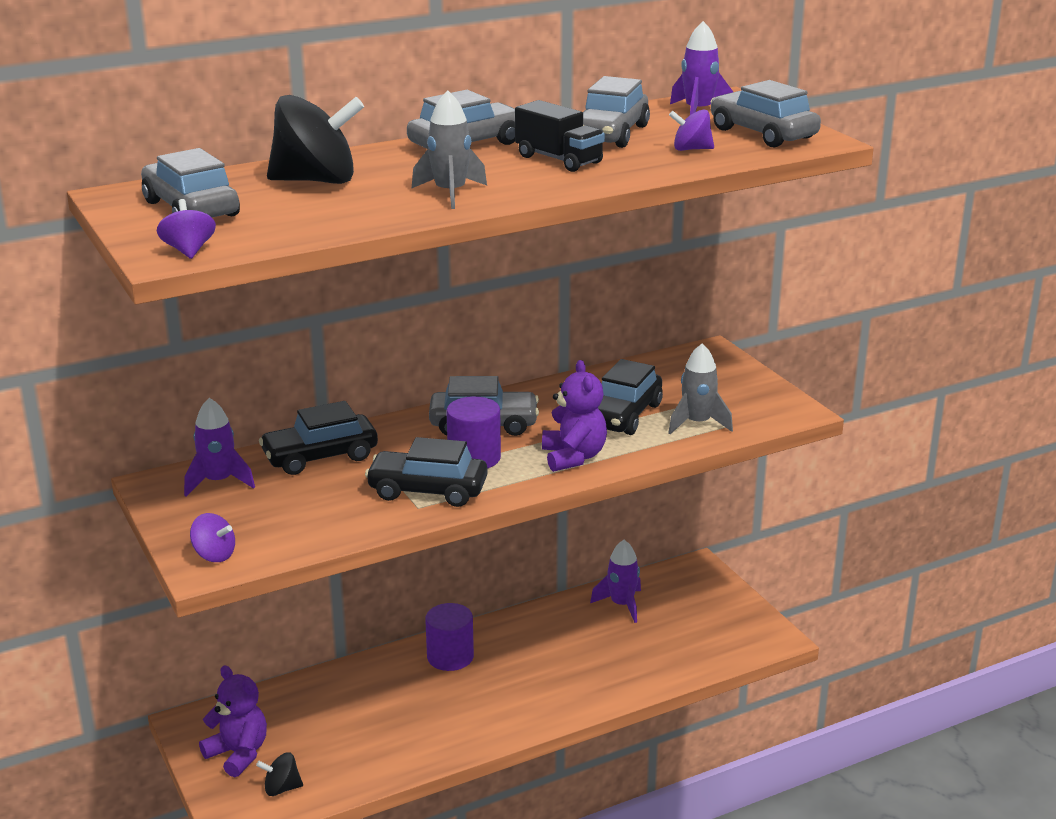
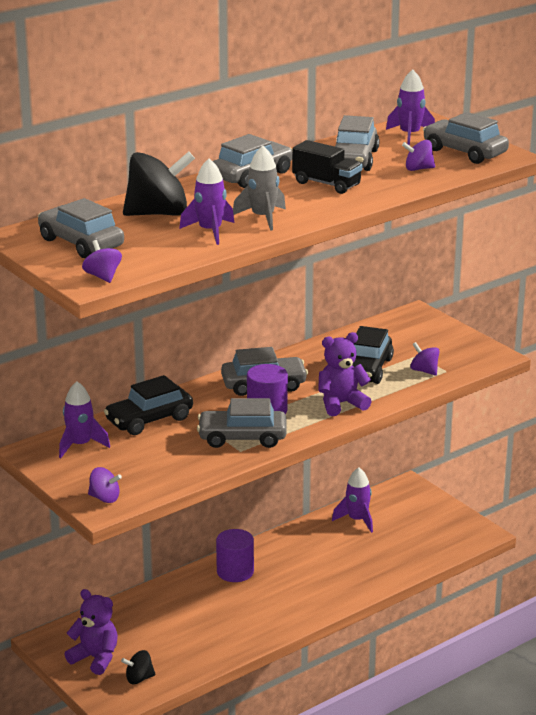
camera: 10 degrees left, 0 degrees up
(370, 205) = (210, 231): none -> purple rocket
(427, 490) = (242, 438): black car -> grey car
(573, 457) = (341, 404): purple teddy bear -> purple teddy bear turned 90 degrees counterclockwise
(697, 423) = (424, 371): grey rocket -> purple spinning top

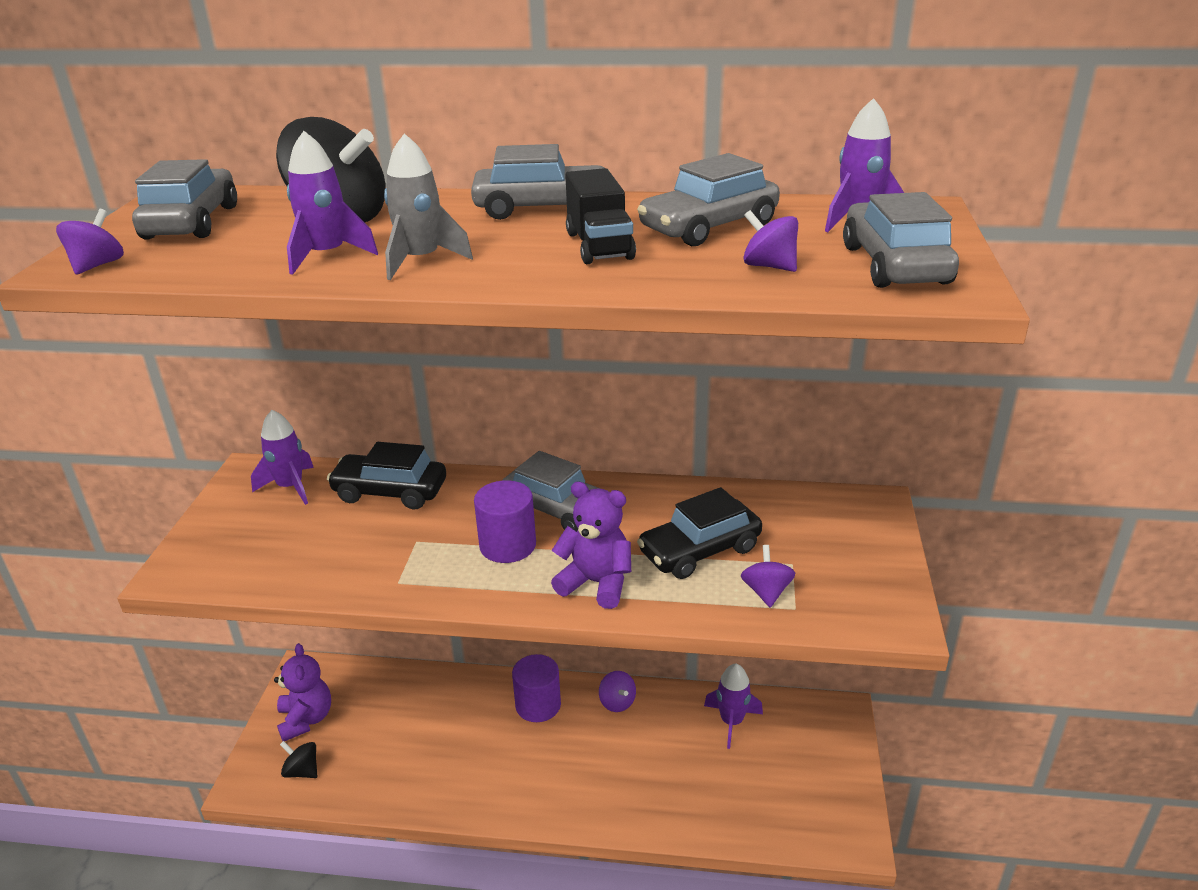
camera: 45 degrees right, 5 degrees up
(104, 498) = (196, 562): purple spinning top -> purple spinning top (617, 702)
(242, 438) = (427, 566): grey car -> none

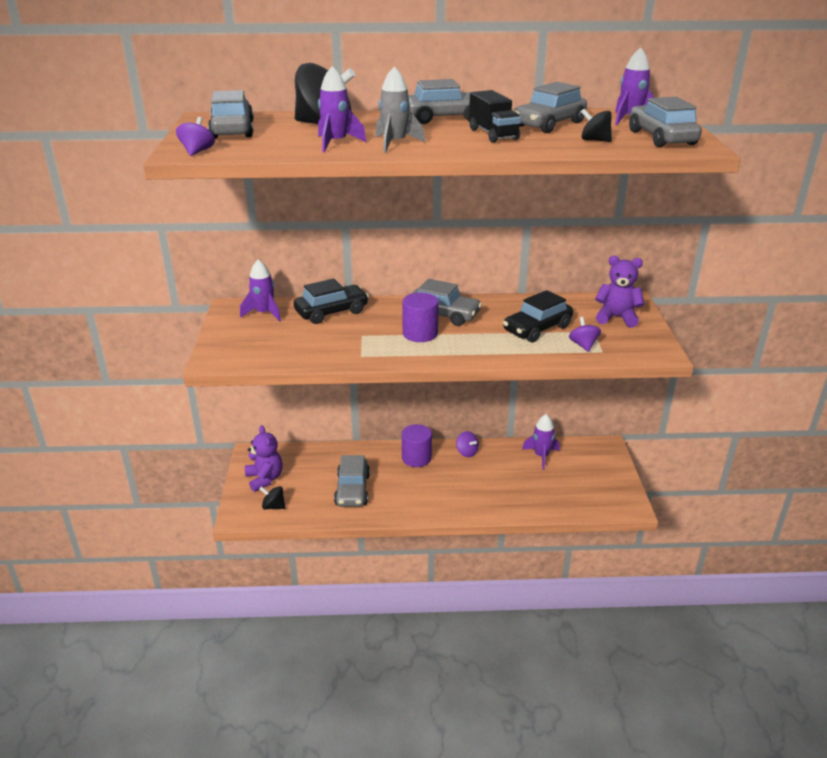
camera: 10 degrees left, 0 degrees up
(390, 492) = (331, 312): black car -> black car turned 150 degrees clockwise
(426, 754) = (352, 490): none -> grey car
(596, 583) = (482, 348): purple teddy bear -> purple teddy bear (616, 318)
(769, 266) = (594, 140): purple spinning top -> black spinning top

